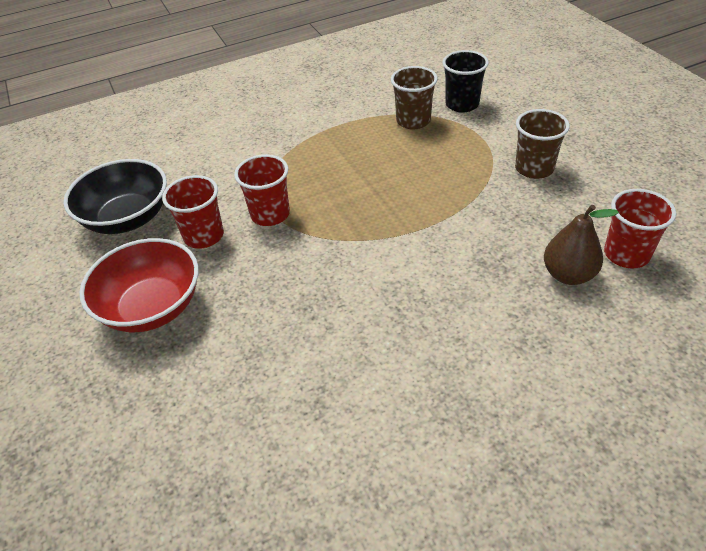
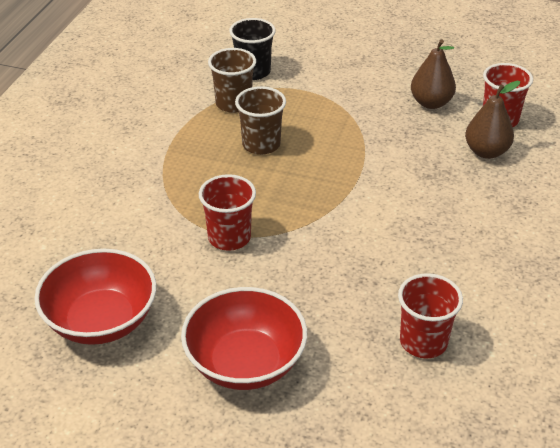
camera: 50 degrees left, 5 degrees down
(127, 218) = (101, 321): black bowl -> red bowl
(204, 236) = (199, 288): red cup -> red cup (423, 342)
(534, 168) = (372, 94): brown cup -> brown cup (261, 144)
(577, 203) = (431, 103): none -> brown pear

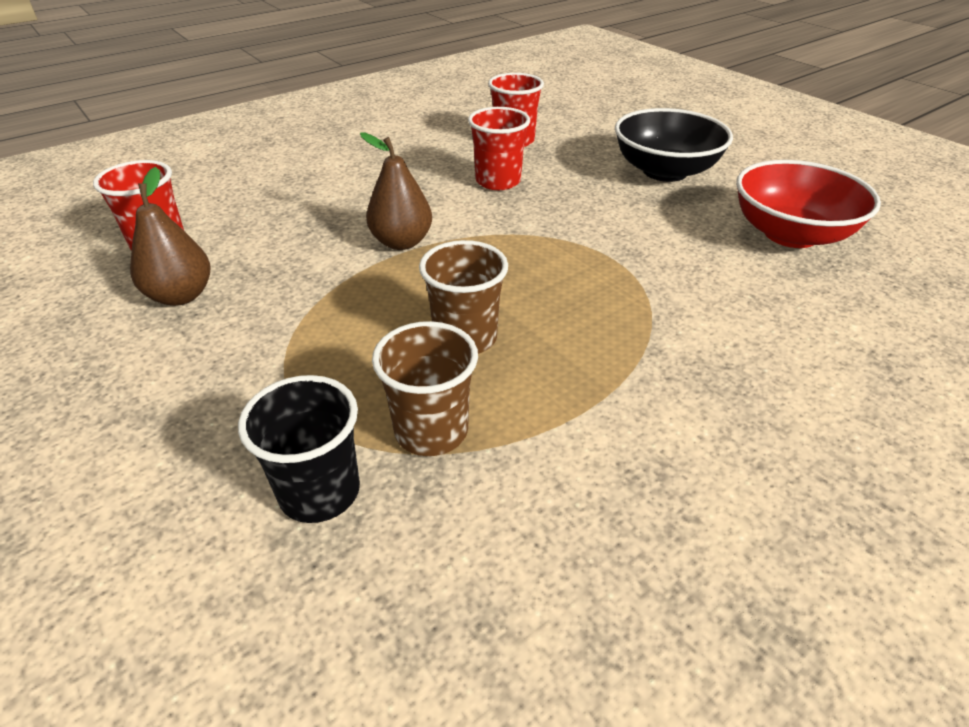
camera: 145 degrees left, 0 degrees up
(229, 238) = (608, 251): red cup -> red cup (498, 181)
(245, 363) = (665, 171): red bowl -> black bowl
(486, 152) = (239, 222): brown pear -> brown pear (401, 242)

